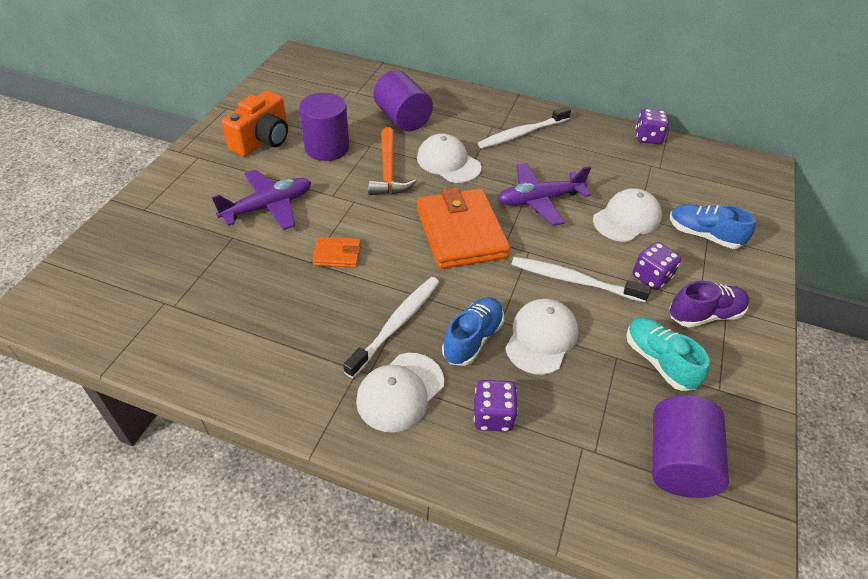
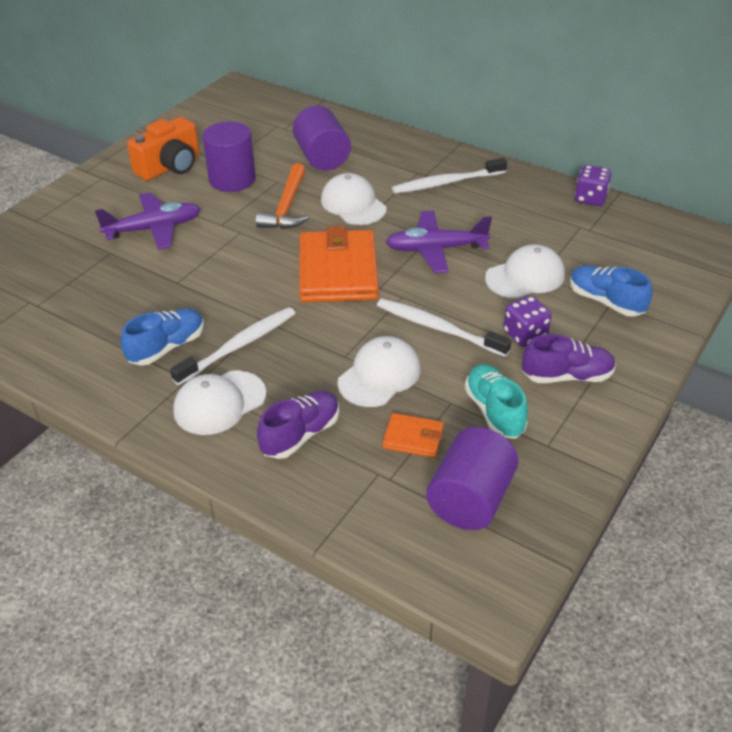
camera: 15 degrees right, 5 degrees down
(337, 254) = (205, 278): orange wallet -> orange wallet (413, 438)
(472, 339) = (309, 368): blue shoe -> blue shoe (167, 347)
(493, 416) = (300, 435): purple dice -> purple shoe

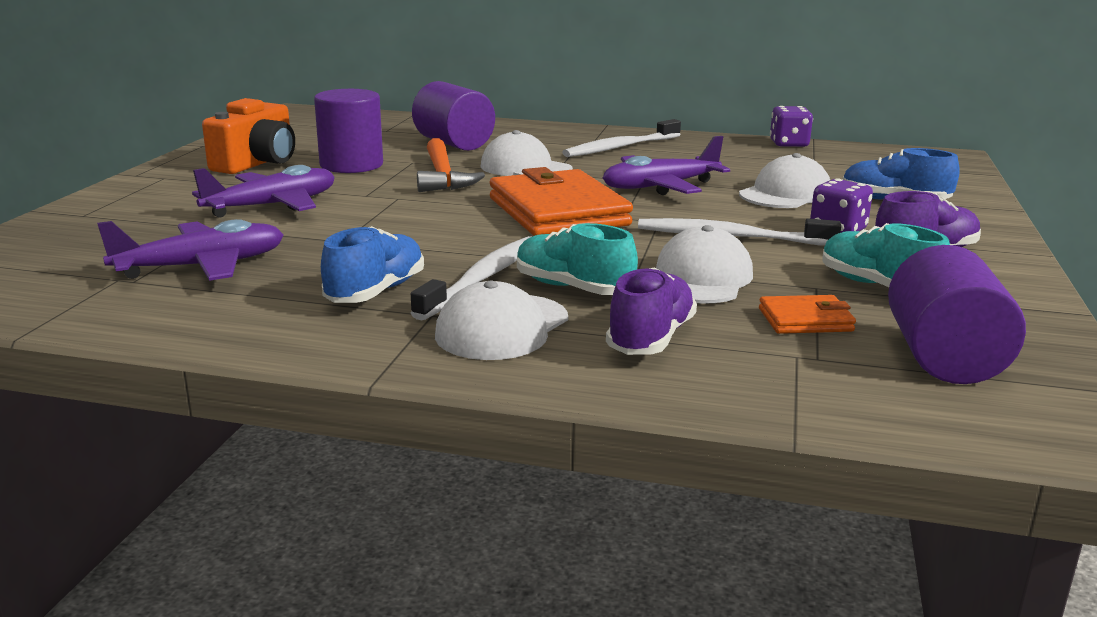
camera: 20 degrees left, 20 degrees down
(80, 297) = (202, 266): none -> purple plane
(288, 369) = (573, 288): none -> turquoise shoe

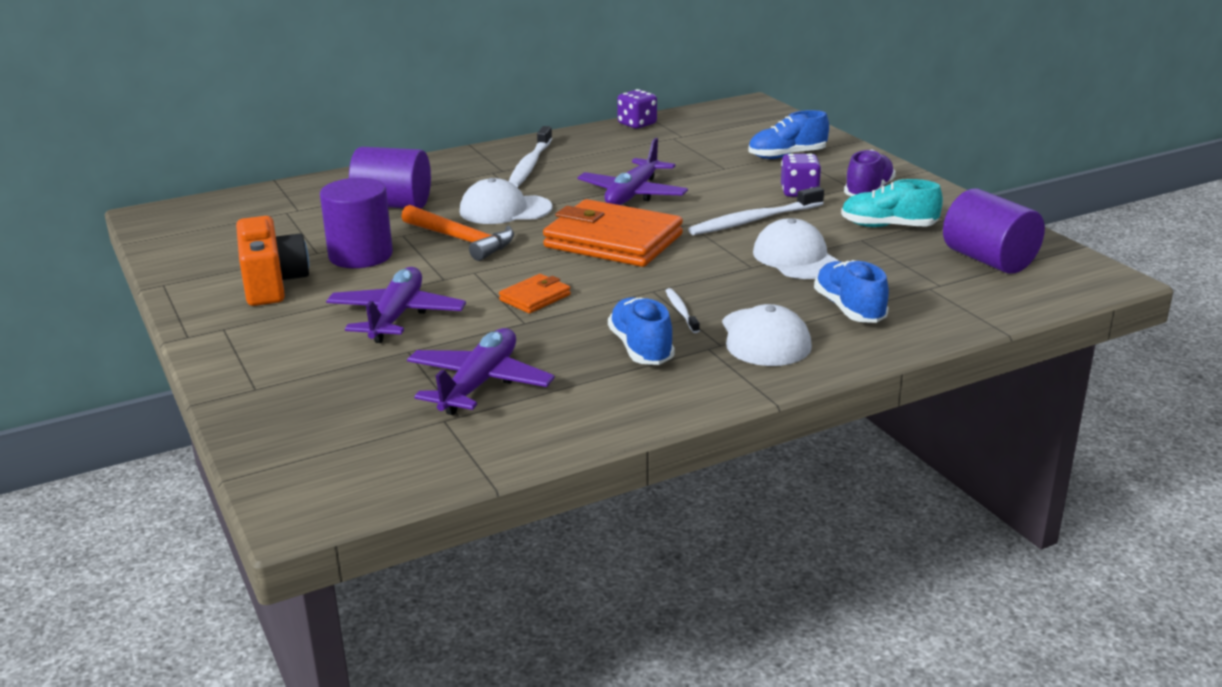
camera: 40 degrees left, 5 degrees up
(482, 279) = (681, 311): white toothbrush -> white toothbrush, size x0.52
(573, 288) = (745, 295): turquoise shoe -> none
(651, 339) = (849, 309): purple shoe -> blue shoe
(785, 194) = (719, 173): white cap -> none
(805, 320) = (895, 264): orange wallet -> orange wallet (535, 297)

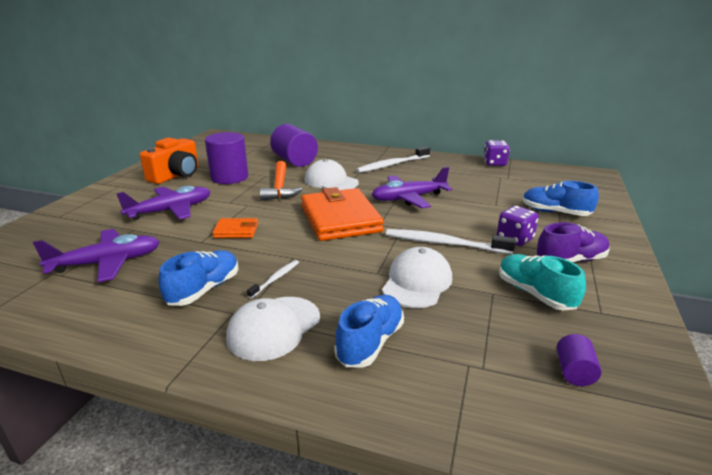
camera: 45 degrees right, 0 degrees up
(988, 260) = (574, 372): purple cylinder -> purple cylinder, size x0.47

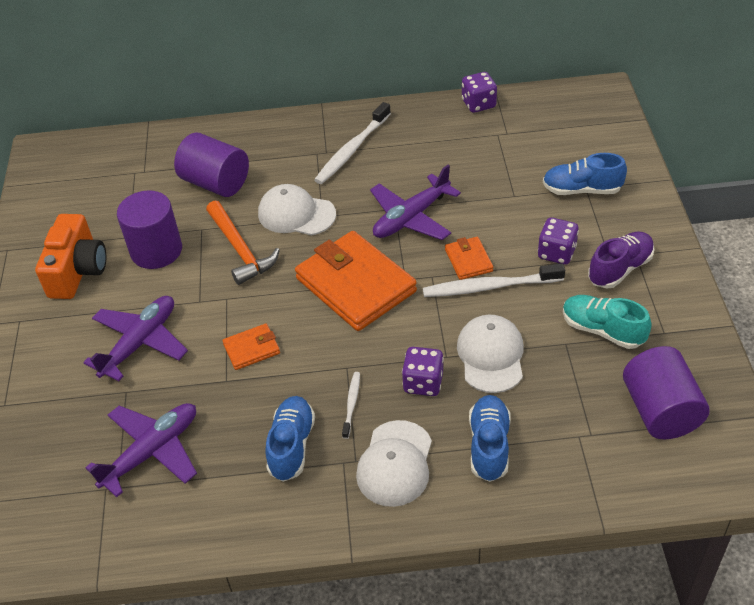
camera: 20 degrees left, 20 degrees up
(345, 283) = (423, 383): none -> purple dice
(437, 226) = (468, 260): none -> orange wallet
(574, 372) = (660, 411): purple cylinder -> purple cylinder, size x2.13

